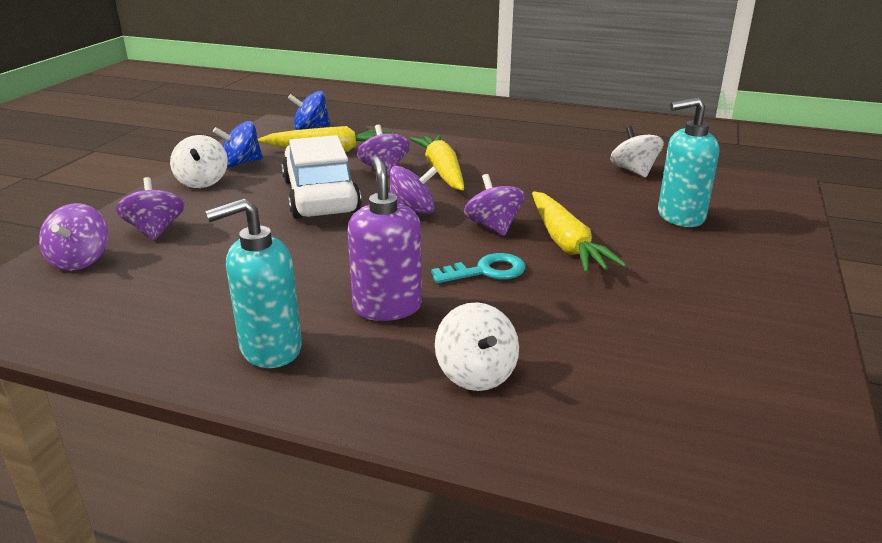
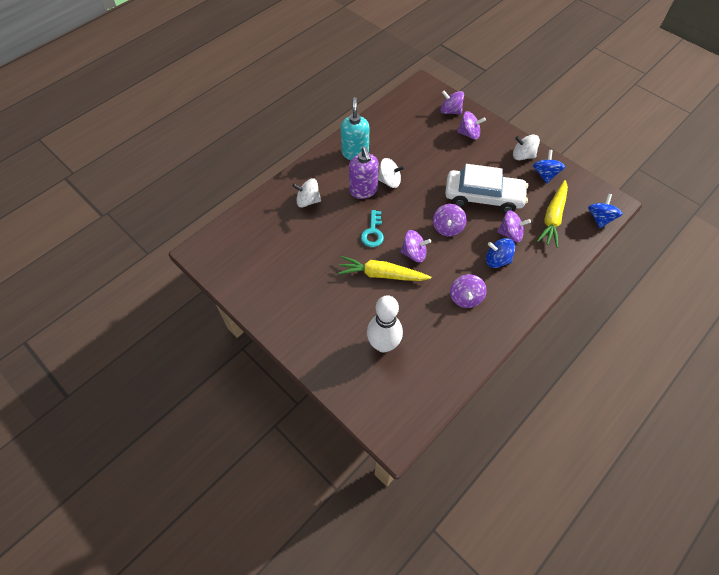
camera: 115 degrees right, 30 degrees up
(387, 307) = (363, 191): purple soap dispenser -> purple soap dispenser turned 60 degrees clockwise
(442, 171) = (497, 260): yellow carrot -> blue spinning top
(529, 180) = (465, 298): none -> purple spinning top
(634, 171) = (456, 363): white spinning top -> white spinning top (389, 181)
(680, 217) = (383, 344): turquoise soap dispenser -> white bowling pin

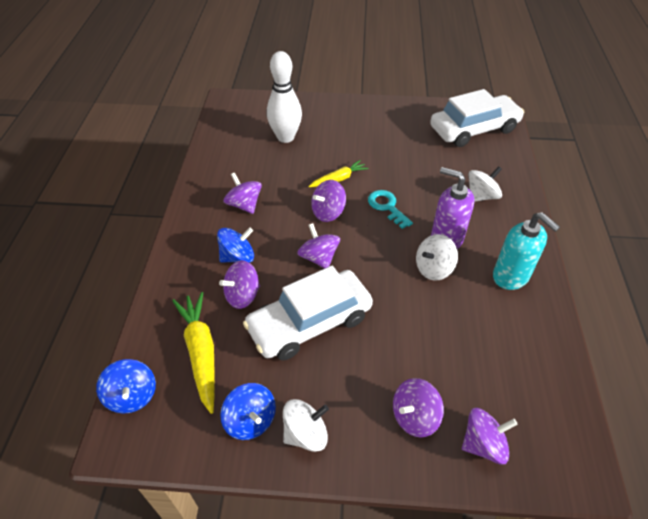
camera: 140 degrees right, 10 degrees down
(239, 250) = (474, 129): none -> white car
(382, 274) = (338, 179): yellow carrot -> yellow carrot, size x0.62

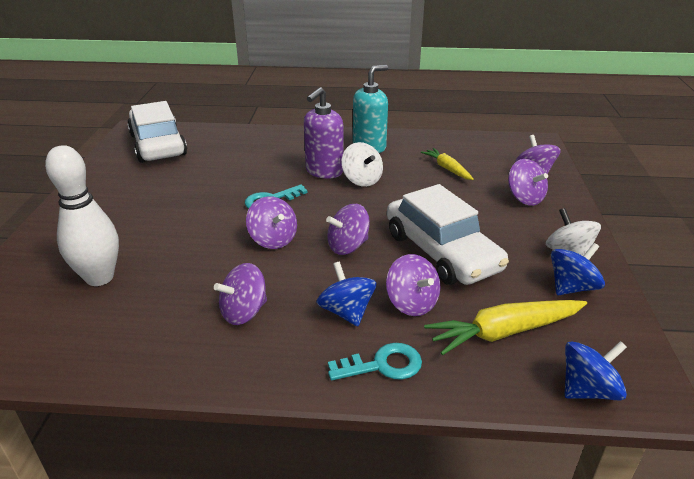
camera: 90 degrees left, 15 degrees down
(182, 275) = (382, 365): none -> turquoise key
(338, 179) = (213, 231): yellow carrot -> yellow carrot (447, 169)
(481, 196) = (266, 150): white spinning top -> none

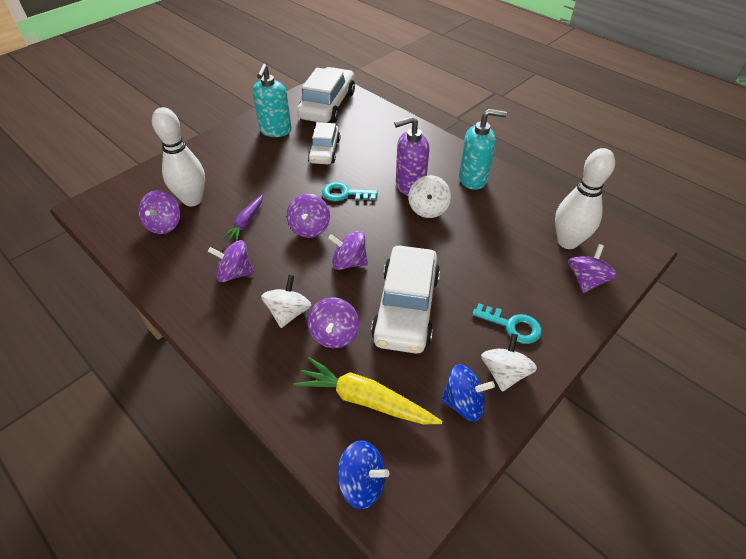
camera: 40 degrees right, 15 degrees up
(125, 183) = (275, 131): none -> turquoise soap dispenser
(196, 267) = (246, 223): none -> purple carrot
(204, 178) = (325, 151): none -> white car
(346, 312) = (288, 312): blue spinning top -> white spinning top
(382, 365) = (264, 365): turquoise key -> turquoise key (512, 325)
(447, 169) = (510, 234): yellow carrot -> none
(490, 156) = (567, 242): none -> white bowling pin
(524, 198) = (539, 301): purple spinning top -> purple spinning top (164, 224)

